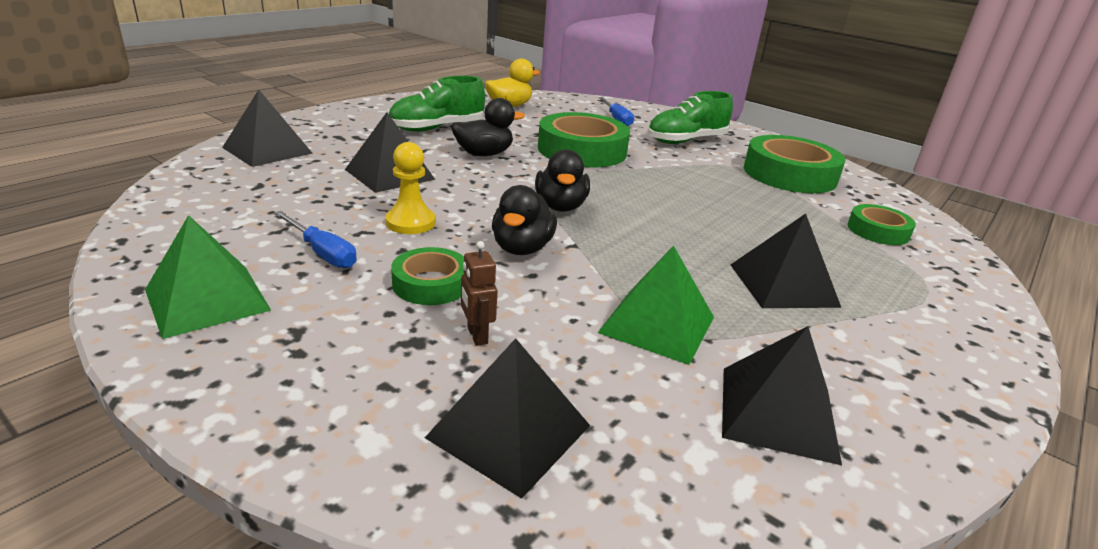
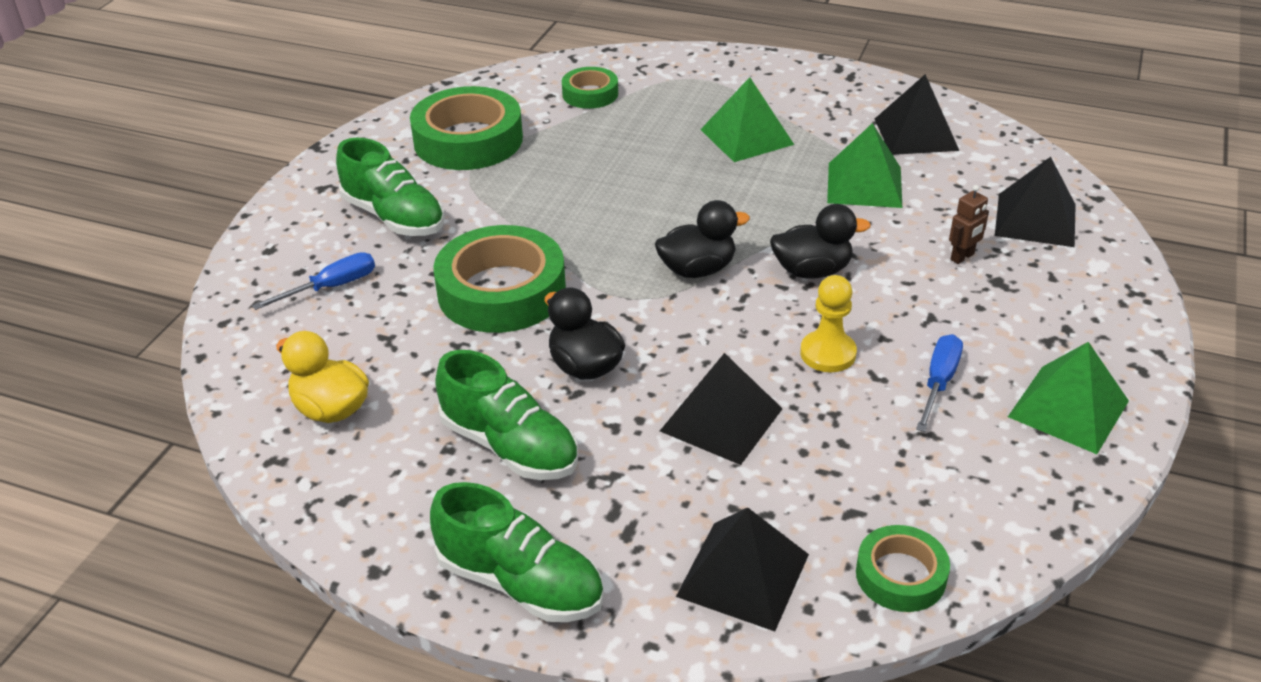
camera: 105 degrees left, 10 degrees up
(342, 114) = (520, 583): none -> green shoe
(431, 284) = (921, 301): green tape -> green tape (900, 575)
(783, 285) = (747, 137): black pyramid -> green pyramid

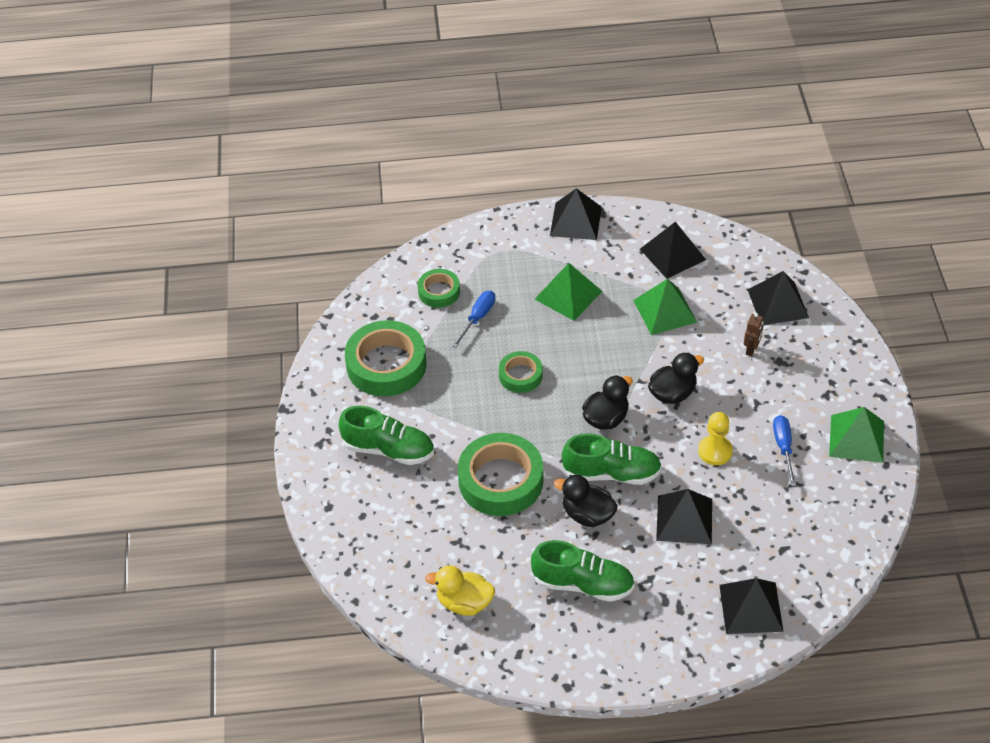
camera: 25 degrees left, 10 degrees up
(331, 287) = (393, 519): blue screwdriver -> blue screwdriver (478, 318)
(520, 583) = (646, 660): green shoe -> green shoe (612, 473)
(810, 75) = (576, 221): none -> black pyramid
(900, 575) = (824, 575): green tape -> green tape (520, 375)

